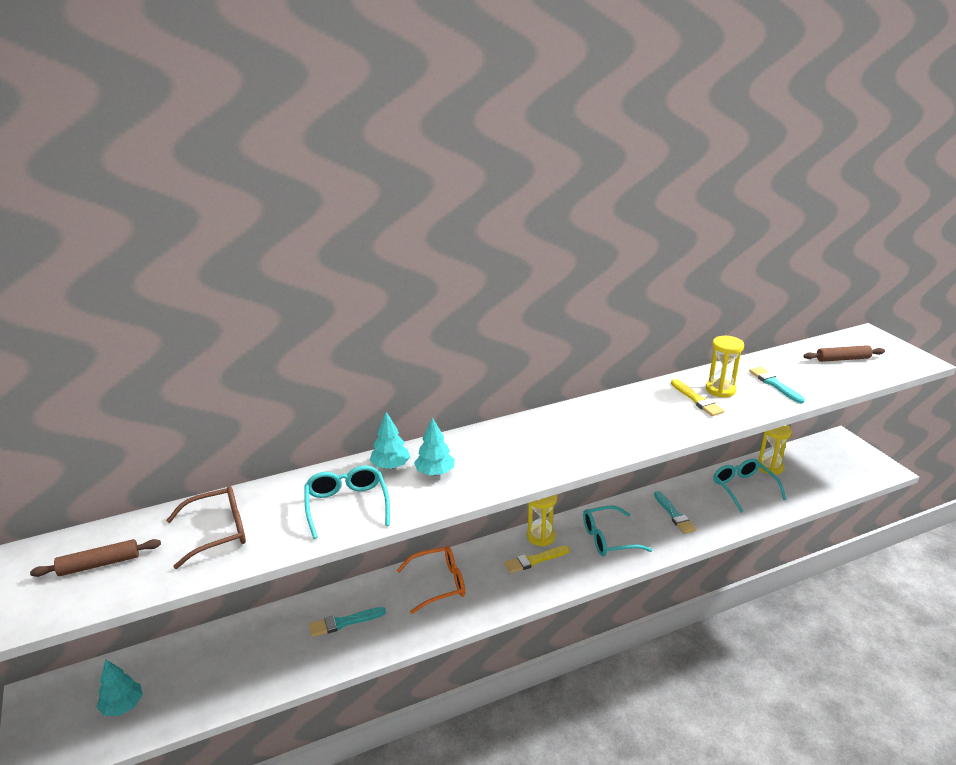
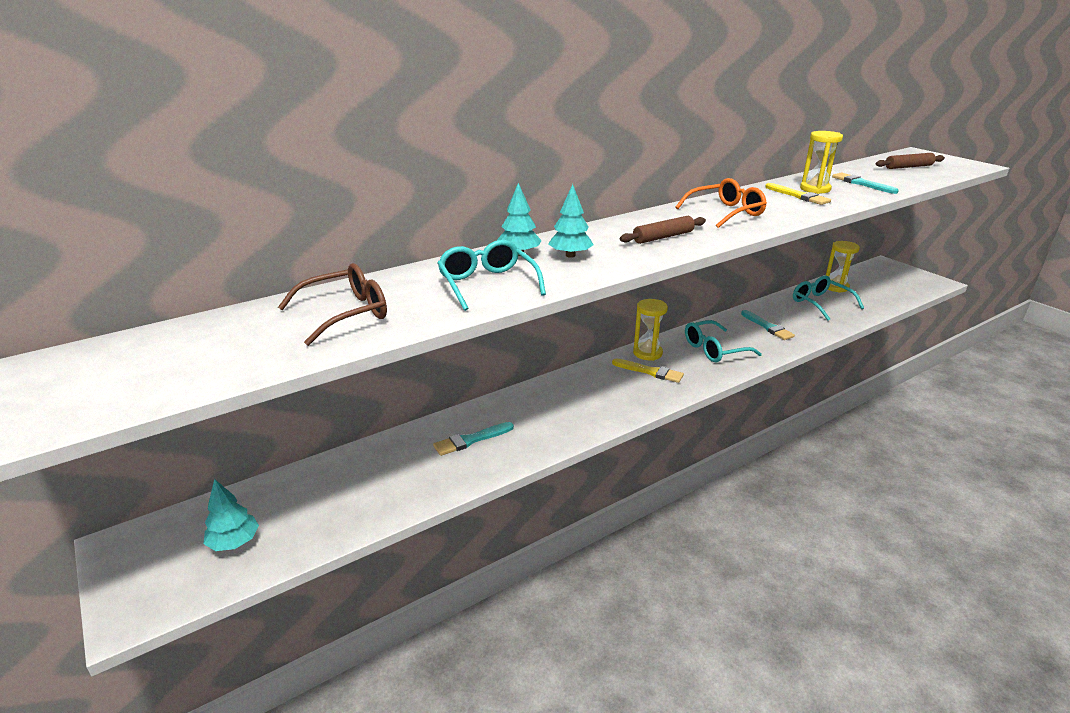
camera: 10 degrees left, 0 degrees up
(99, 564) = (206, 349): brown rolling pin -> brown rolling pin (663, 237)
(439, 584) = (560, 399): orange glasses -> orange glasses (725, 213)
(534, 560) = (650, 372): yellow brush -> yellow brush turned 120 degrees counterclockwise

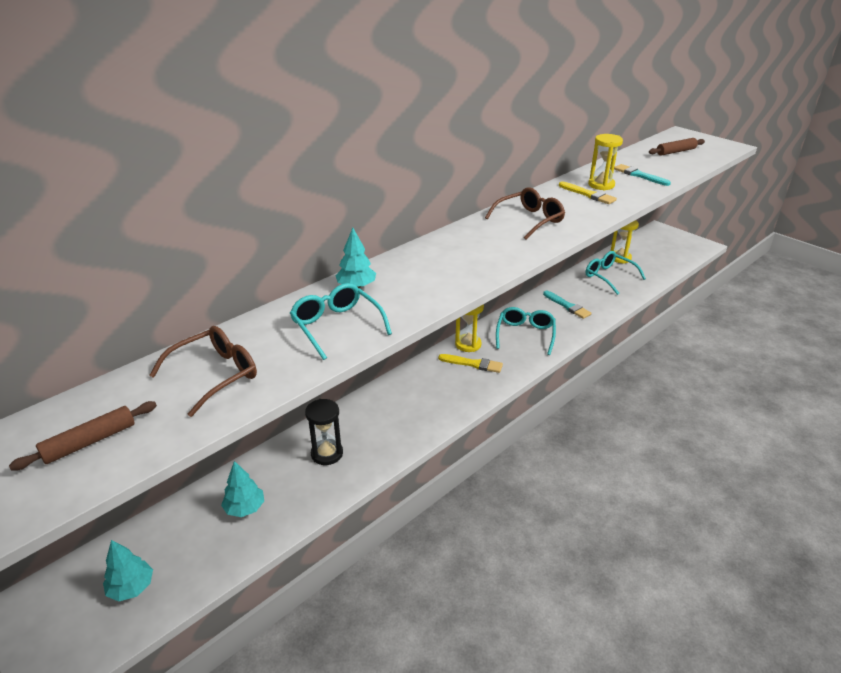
camera: 10 degrees left, 5 degrees up
(471, 440) = (327, 454): turquoise brush -> black hourglass
(570, 255) = (403, 284): turquoise tree -> turquoise tree (245, 508)
(663, 237) = (480, 255): brown rolling pin -> brown rolling pin (90, 442)
(714, 349) = (525, 334): turquoise glasses -> turquoise glasses turned 135 degrees clockwise
(725, 213) = (529, 220): orange glasses -> brown glasses

